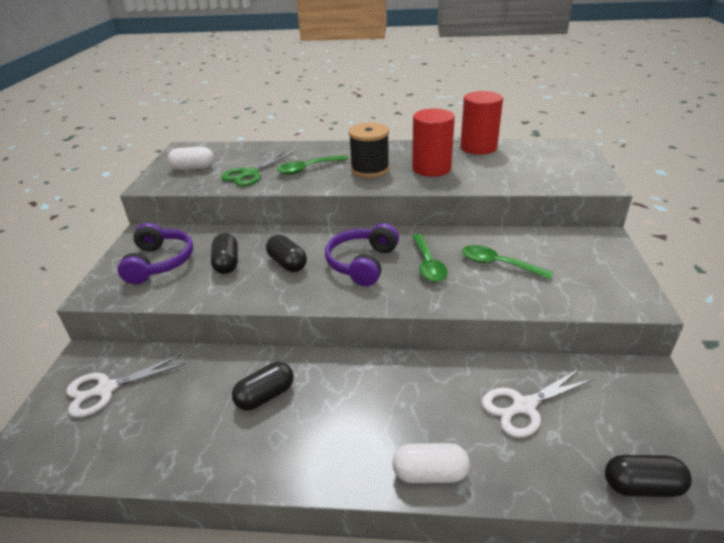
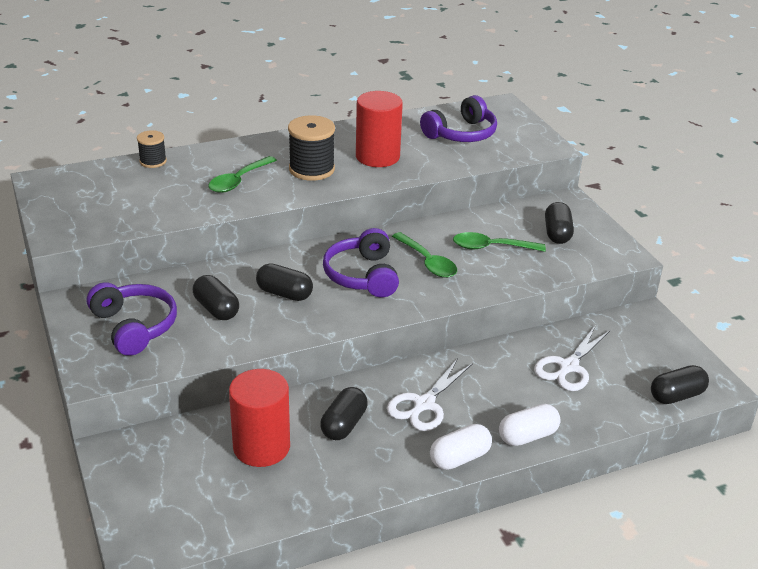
camera: 30 degrees left, 0 degrees up
(106, 389) = (173, 468): white scissors -> white scissors (424, 404)
(193, 168) = (90, 205): white capsule -> white capsule (459, 458)
(250, 174) = (174, 200): green scissors -> none
(263, 147) = (153, 161): none -> black spool
(478, 147) = (407, 122): red cylinder -> red cylinder (261, 447)
(519, 162) = (461, 134): none -> purple headphones
(574, 265) = (557, 233): none -> black capsule

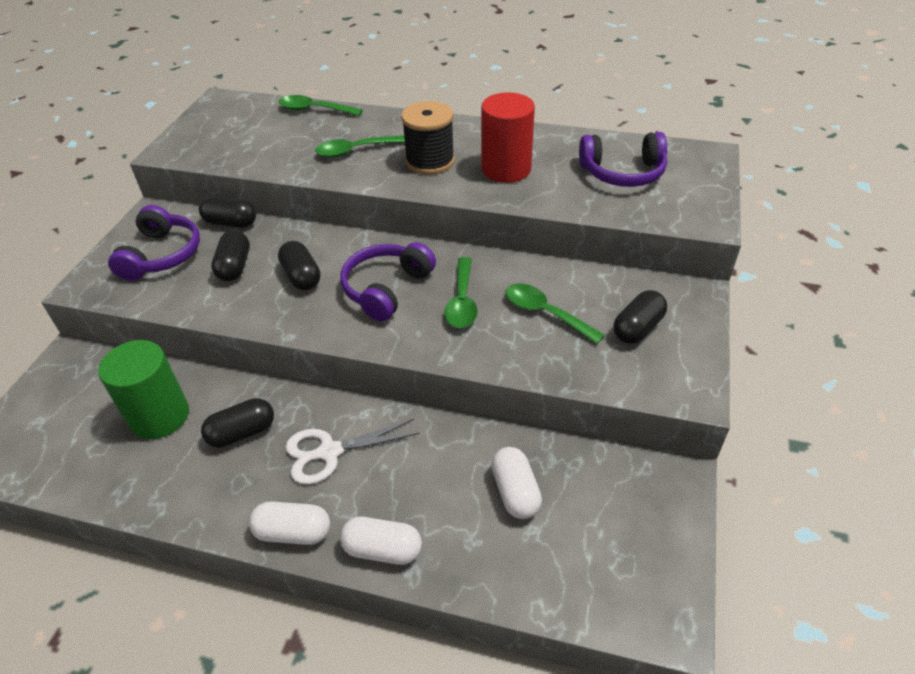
camera: 40 degrees right, 10 degrees up
(153, 161) = (314, 110): black spool -> green spoon
(261, 447) = (160, 416): red cylinder -> green cylinder
(568, 367) = (515, 492): white scissors -> white capsule
(676, 396) = (602, 605): black capsule -> black capsule (231, 223)

